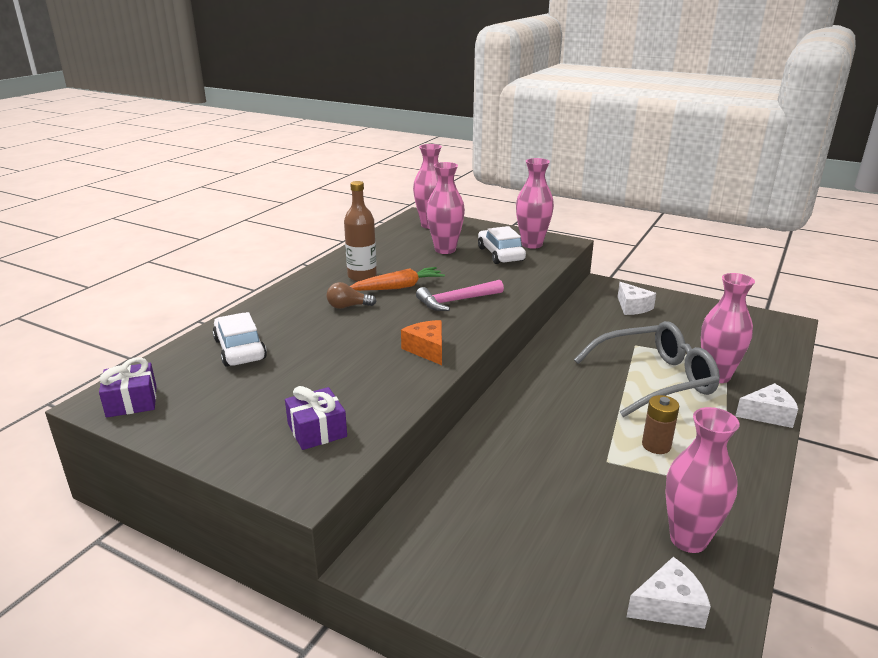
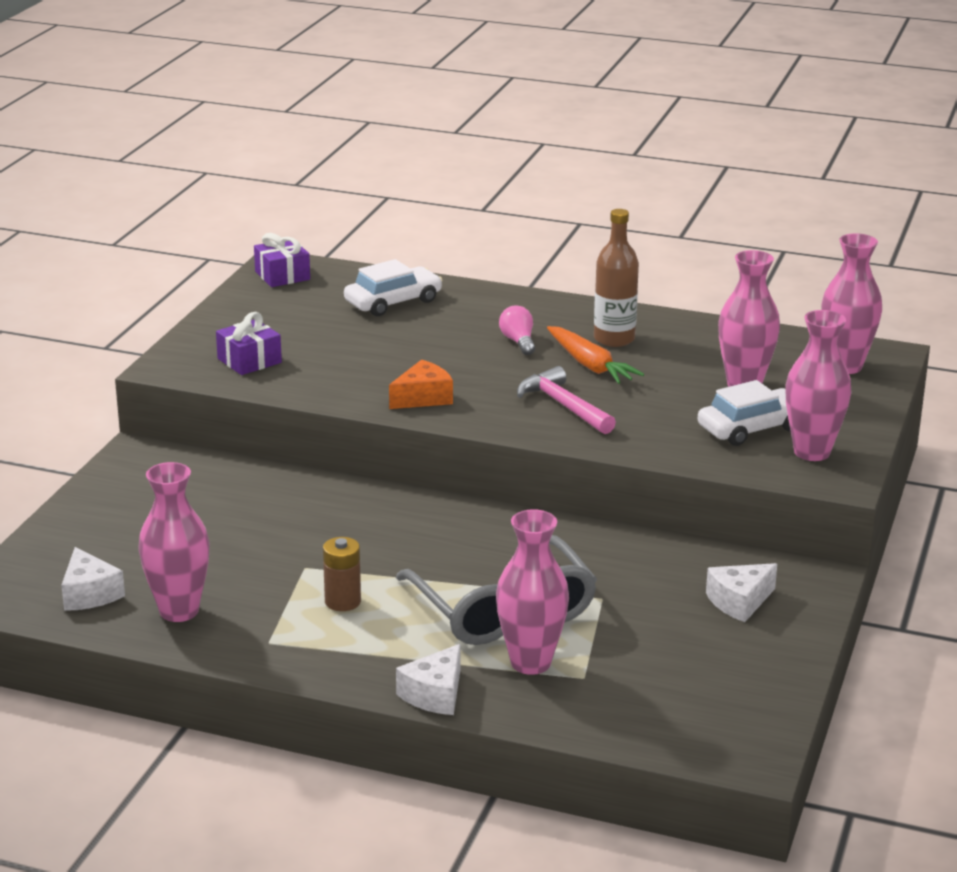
camera: 80 degrees right, 0 degrees up
(348, 306) = (518, 342): brown light bulb -> pink light bulb
(767, 414) = (435, 694): white cheese -> white cheese turned 45 degrees clockwise

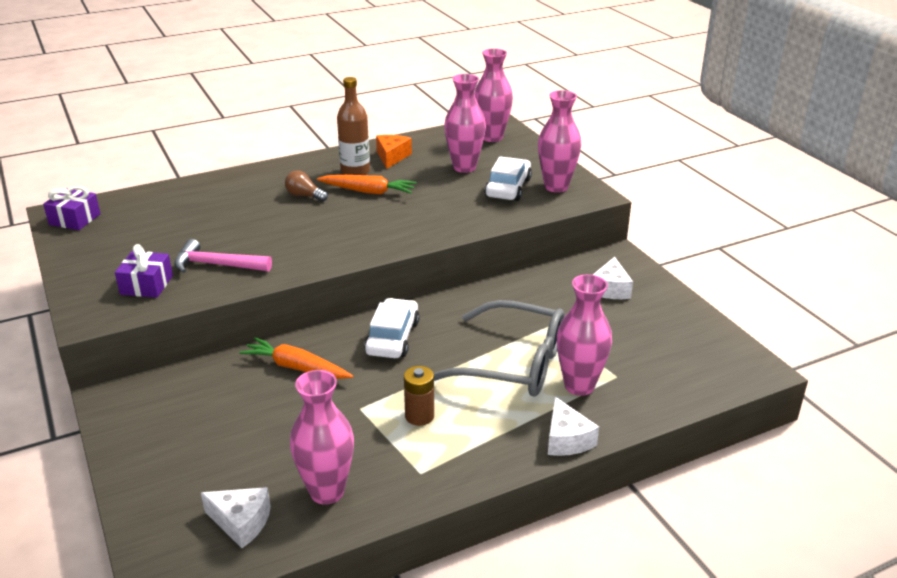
camera: 45 degrees left, 5 degrees up
(308, 507) = (297, 368): none -> orange carrot
(393, 302) = (184, 205): white car -> white car (392, 338)
(423, 398) = (306, 254): orange cheese -> orange cheese (392, 157)
(518, 342) = (304, 196): pink light bulb -> brown light bulb
(563, 406) = (394, 221): pink hammer -> pink hammer (216, 265)

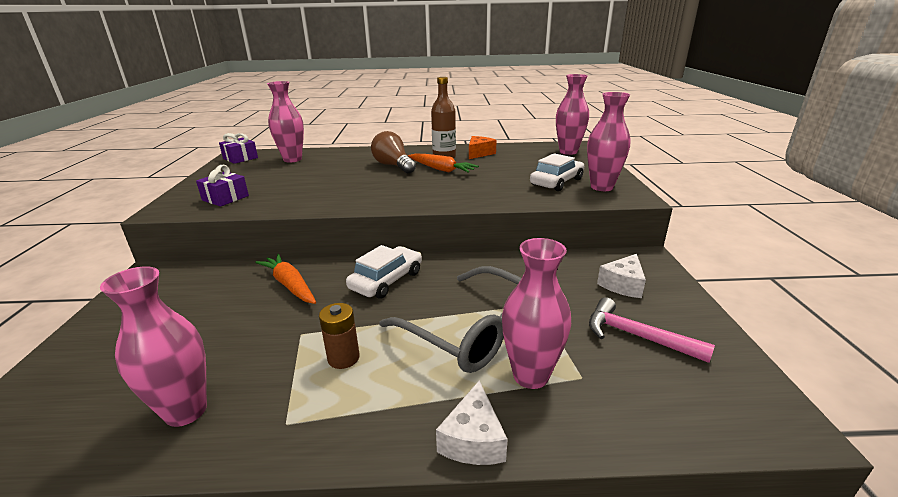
camera: 25 degrees right, 5 degrees down
(216, 265) = (284, 194): pink hammer -> pink hammer (636, 336)
(241, 522) = (86, 416): white cheese -> none
(304, 196) = (393, 166): brown light bulb -> brown light bulb, size x1.65
(464, 167) = (530, 165): pink vase -> pink vase (292, 159)

